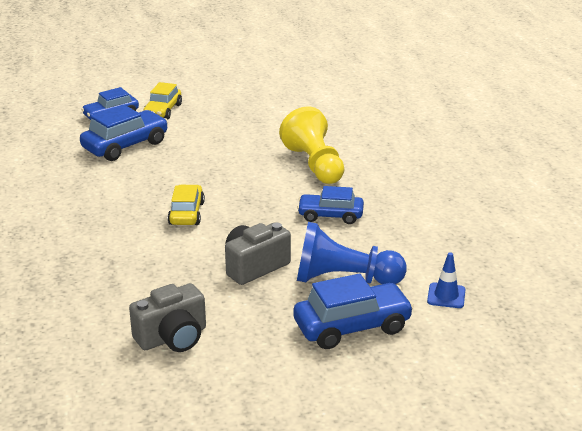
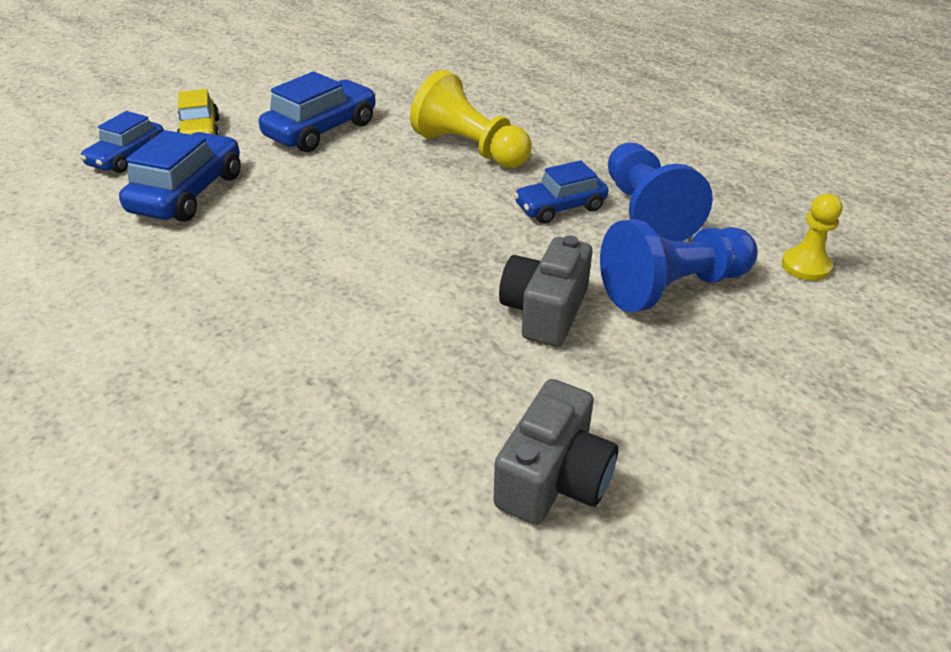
camera: 30 degrees left, 10 degrees up
(186, 213) = (372, 264): yellow car -> none
(352, 327) = (760, 353): blue car -> blue car (321, 130)
(382, 234) = (645, 212): none -> blue pawn
(446, 296) = (805, 266): blue traffic cone -> yellow pawn

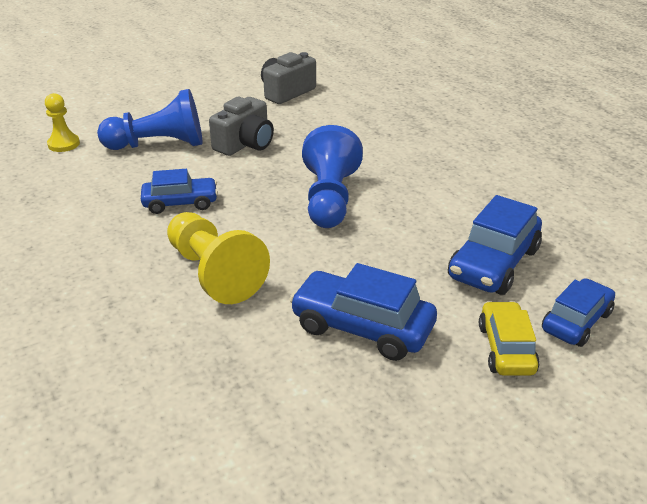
camera: 165 degrees left, 5 degrees down
(321, 130) = (362, 327): blue car -> blue car turned 60 degrees clockwise
(645, 212) = (120, 190): blue pawn -> blue pawn (330, 199)

